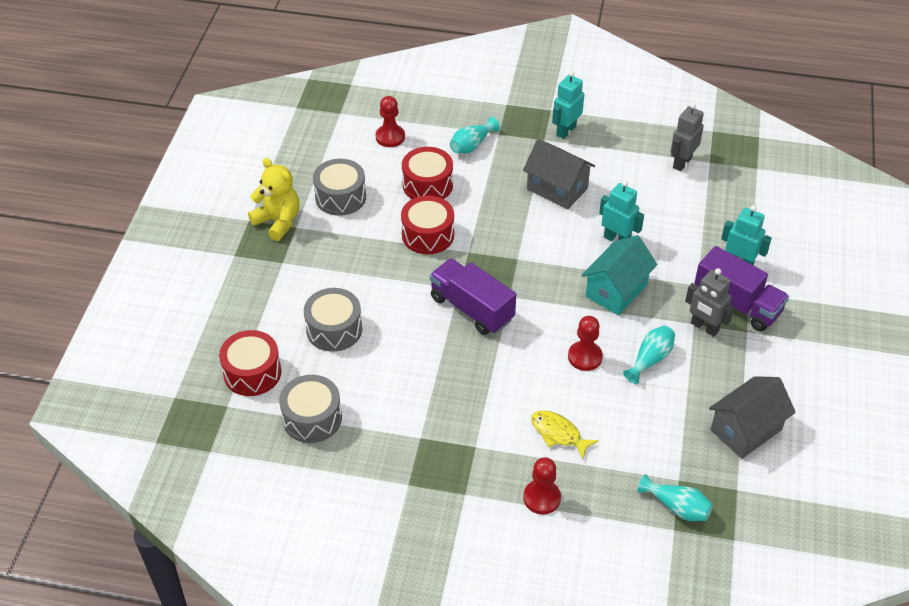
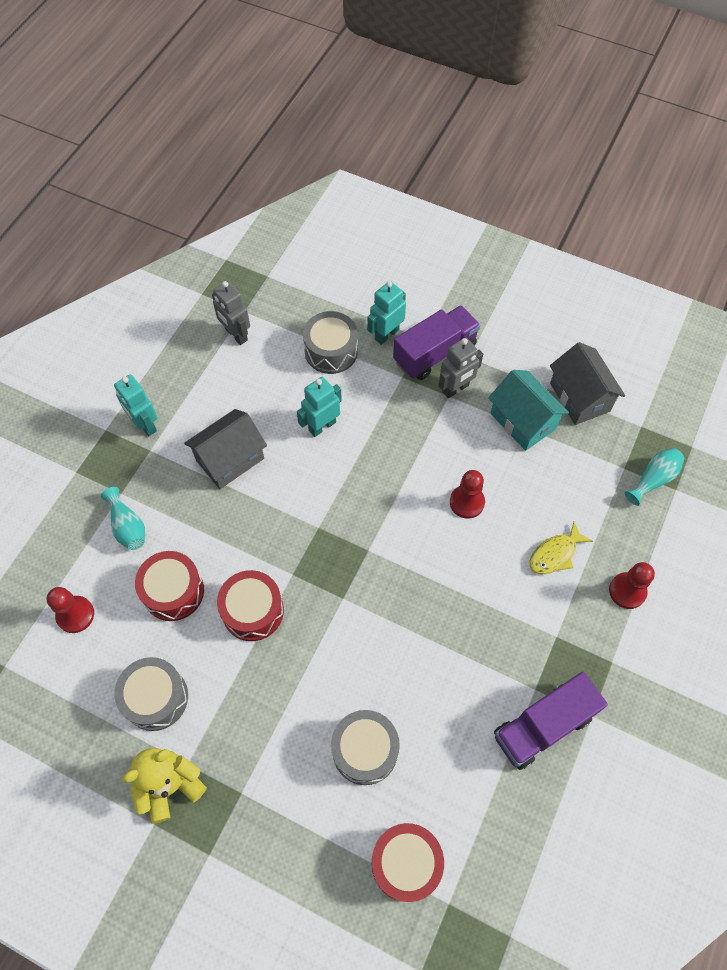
camera: 75 degrees left, 15 degrees up
(312, 418) = (487, 802): grey drum -> grey drum (331, 351)
(472, 309) = (375, 592): purple truck -> purple truck (543, 726)
(616, 290) = (389, 448): turquoise house -> turquoise house (523, 421)
(650, 359) = (483, 446): turquoise vase -> none

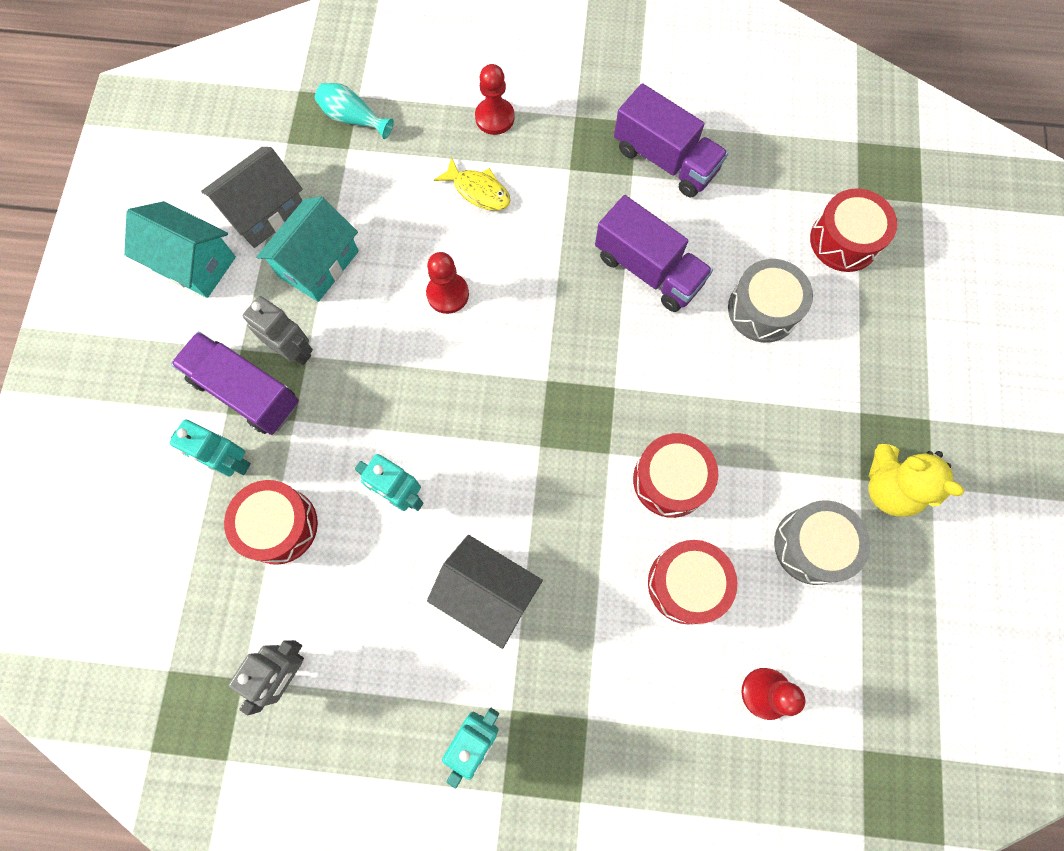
camera: 110 degrees left, 10 degrees up
(128, 527) = (629, 684): turquoise vase -> none
(331, 351) = (279, 525): grey drum -> red drum
(437, 666) = (648, 269): none -> purple truck
(548, 343) = (194, 263): none -> turquoise house

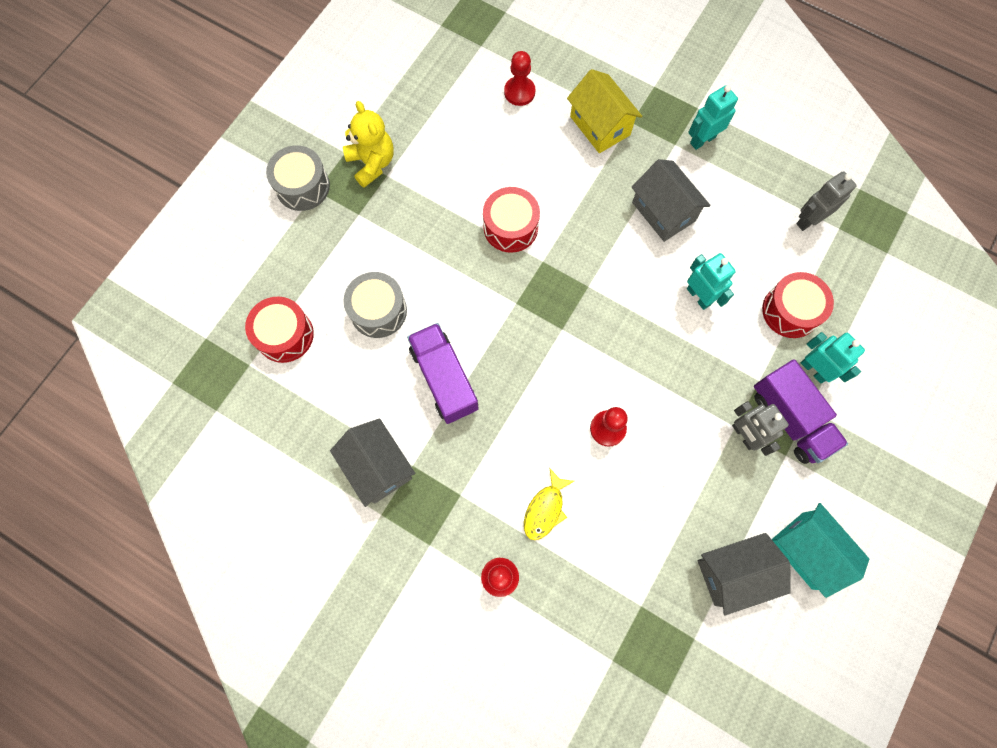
camera: 155 degrees left, 0 degrees up
(318, 263) = (702, 502): turquoise house -> none
(353, 118) = (626, 637): turquoise vase -> none
(478, 191) = (545, 509): yellow fish -> yellow fish turned 120 degrees counterclockwise
(628, 690) = (600, 126): none -> yellow house
(665, 159) = (378, 467): purple truck -> grey house
(686, 584) = (534, 164): red drum -> none
(812, 545) = (443, 152): grey drum -> grey drum (302, 186)

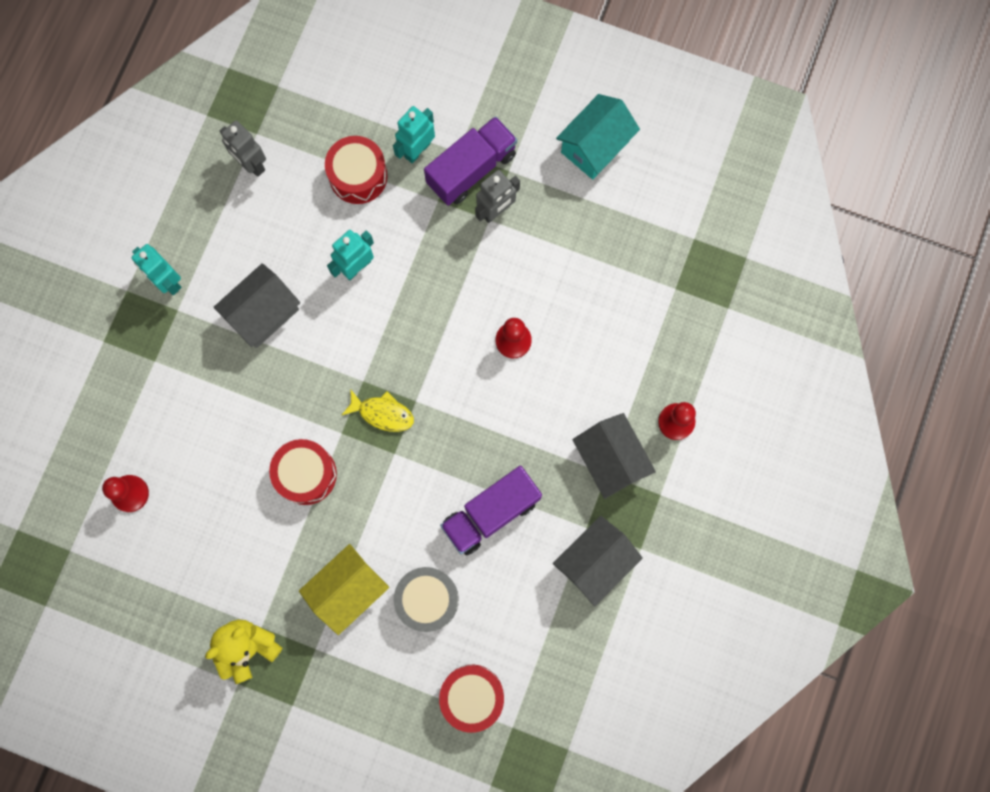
camera: 100 degrees left, 5 degrees up
(302, 186) = (289, 723): grey drum -> none
(545, 509) = (604, 389): yellow fish -> yellow fish (382, 413)
(600, 126) = (164, 395): yellow house -> yellow house (348, 590)
(733, 573) = (629, 209): grey house -> grey house (610, 460)

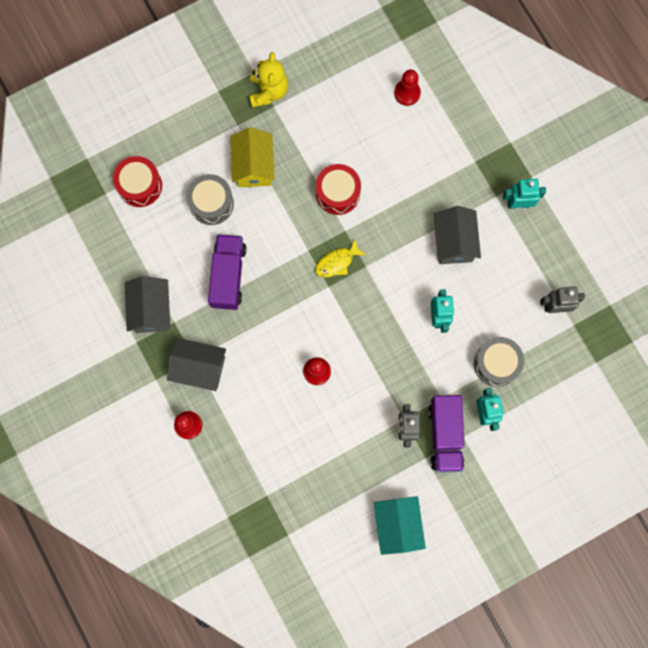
camera: 130 degrees right, 0 degrees up
(358, 176) = (496, 363): red drum -> grey drum

